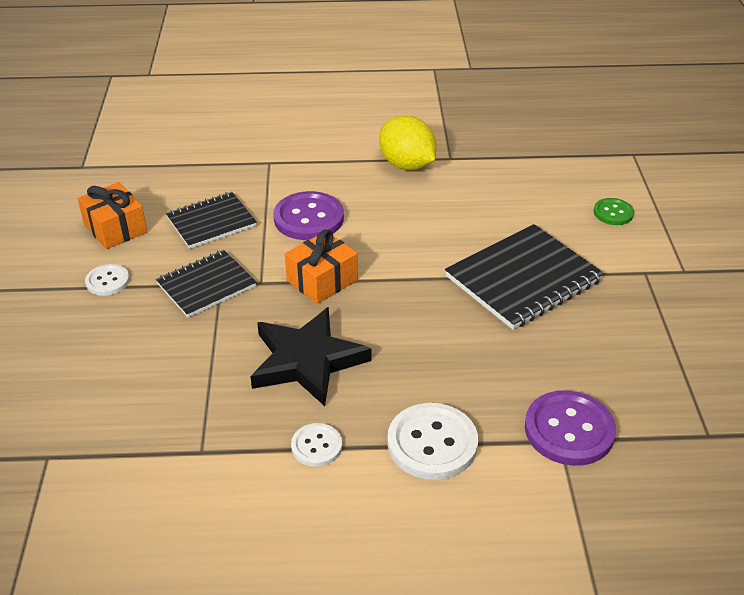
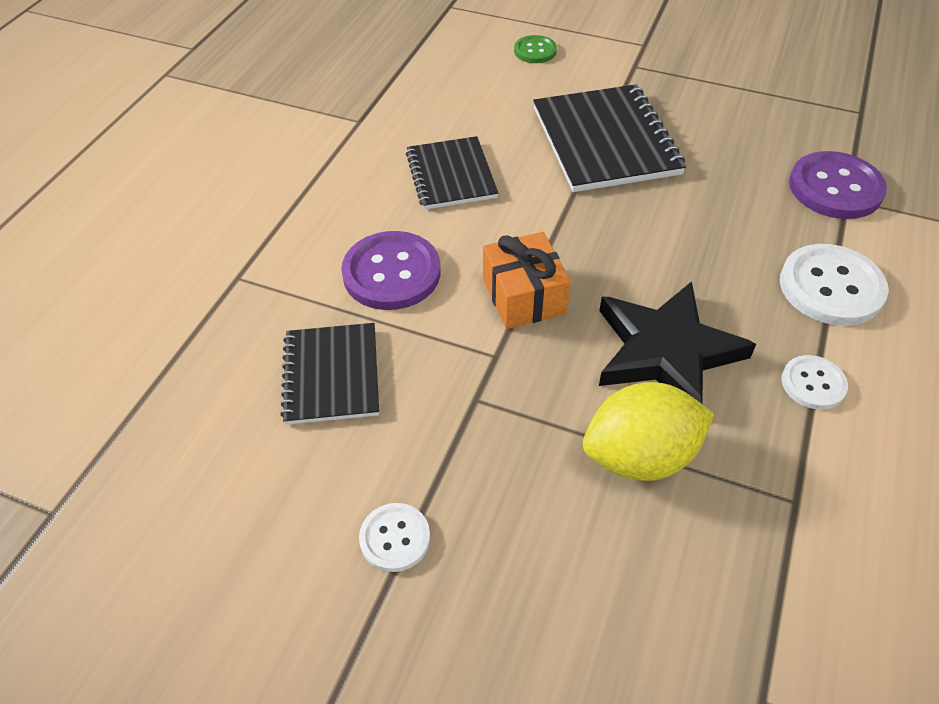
camera: 65 degrees left, 10 degrees up
(115, 228) = (266, 499): orange gift -> none
(206, 285) = (471, 416): black notebook -> black notebook (451, 175)
(407, 165) = (346, 157): yellow lemon -> yellow lemon (640, 456)

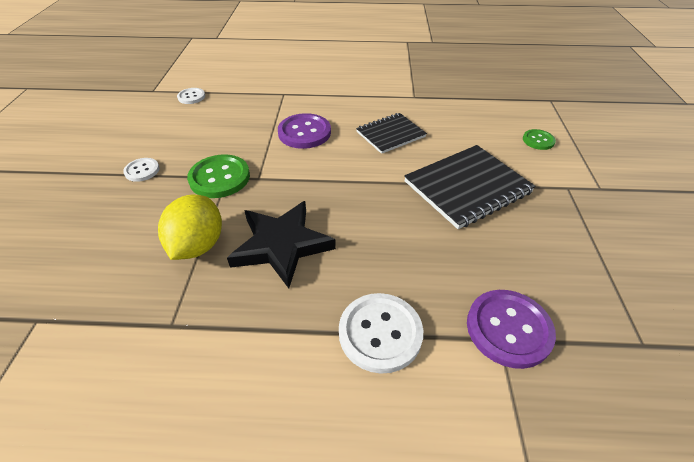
camera: 70 degrees right, 5 degrees down
(331, 375) = (232, 132): black notebook -> none
(473, 410) = (219, 178): none -> green button
(524, 296) = (306, 179): orange gift -> none
(640, 456) = (198, 245): yellow lemon -> yellow lemon turned 45 degrees clockwise
(813, 384) = (274, 328): white button -> white button (191, 97)

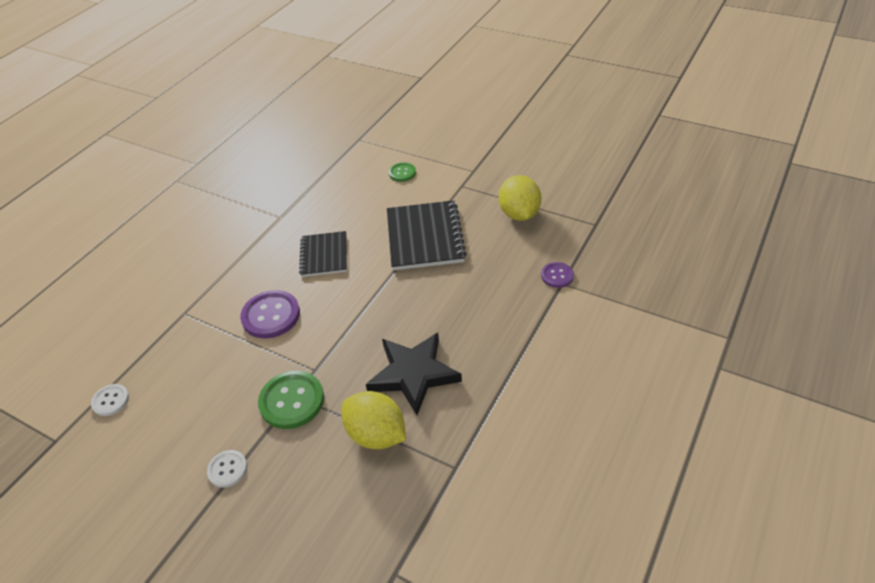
camera: 60 degrees left, 0 degrees up
(380, 333) = (528, 340): white button -> none
(508, 329) = (557, 276): purple button -> purple button, size x0.56
(577, 252) = (519, 214): none -> yellow lemon

